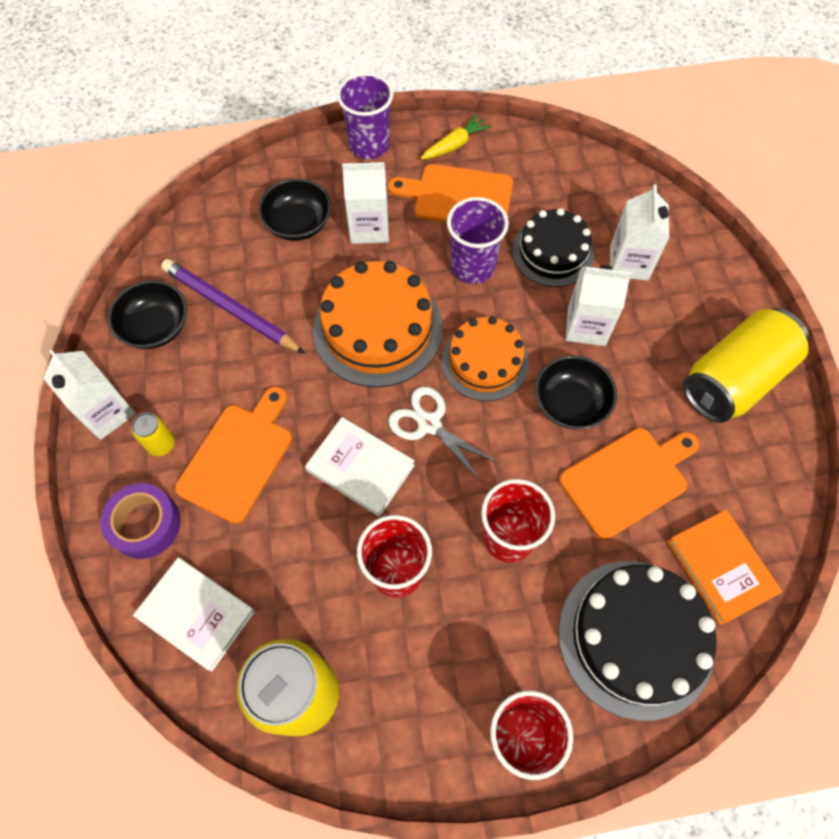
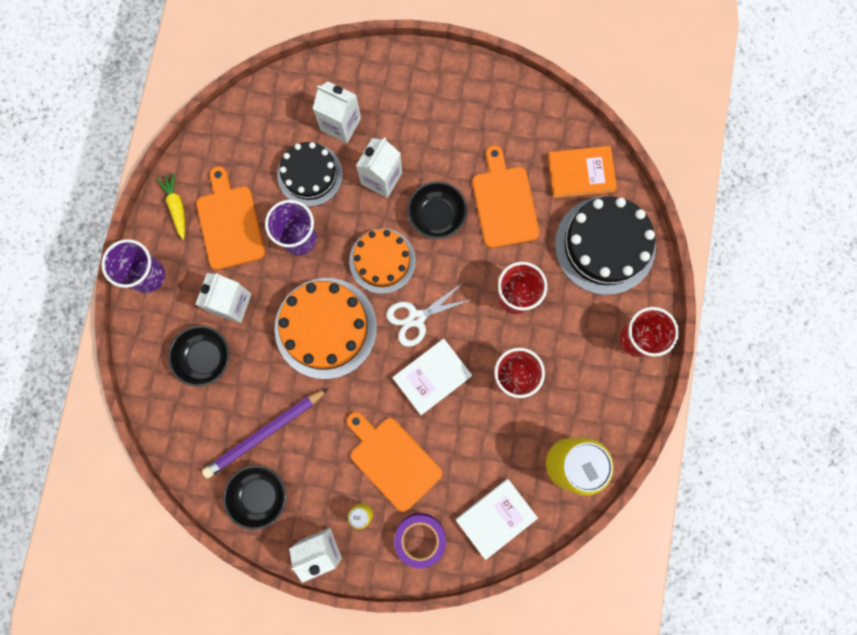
camera: 70 degrees left, 15 degrees up
(458, 197) = (230, 224): orange cutting board -> orange cutting board turned 135 degrees clockwise
(734, 379) = (459, 99): yellow can -> none

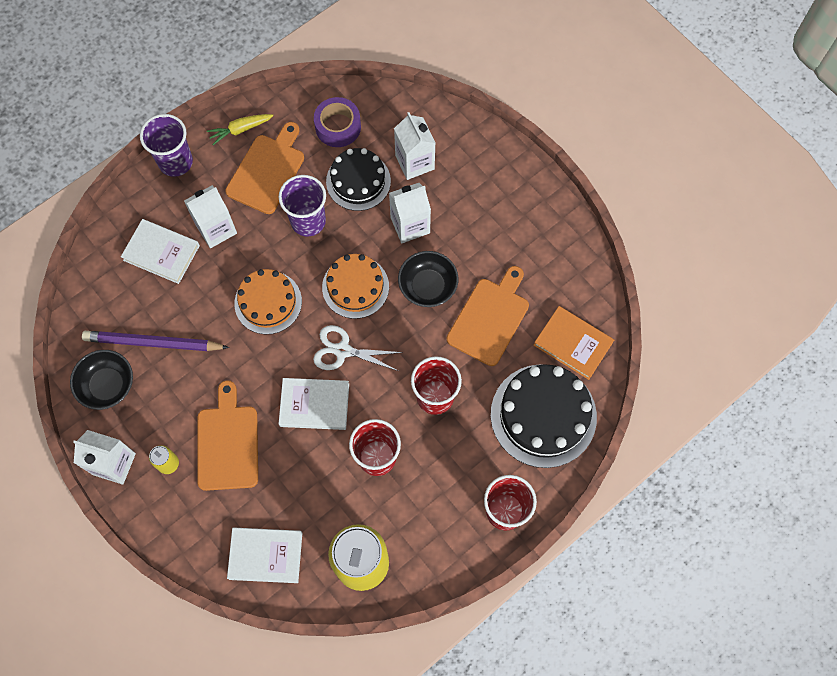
camera: 40 degrees right, 10 degrees down
(177, 207) = (240, 130): yellow carrot -> yellow carrot turned 135 degrees counterclockwise
(205, 358) = (161, 253): black bowl -> white book
(326, 328) = (268, 302): orange cake -> orange cake, size x0.66
(420, 538) = (194, 521): purple tape -> purple tape (338, 127)

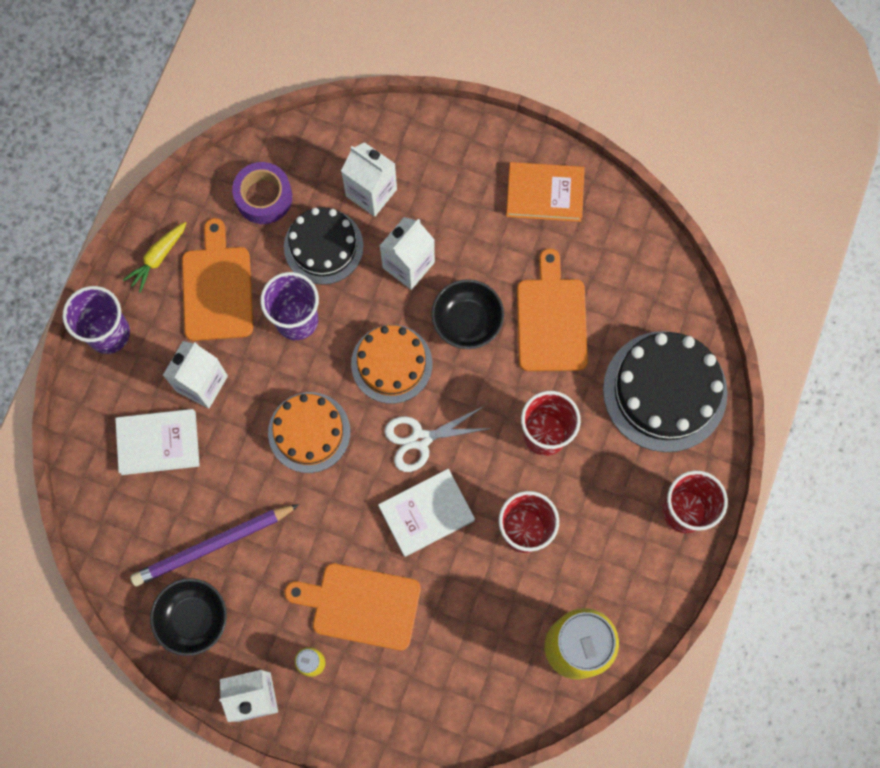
camera: 30 degrees left, 5 degrees up
(228, 443) = (361, 605): orange cutting board -> orange cutting board turned 45 degrees counterclockwise
(265, 555) = (473, 697): white book -> none
(573, 344) = (651, 299): orange book -> orange book (544, 193)

